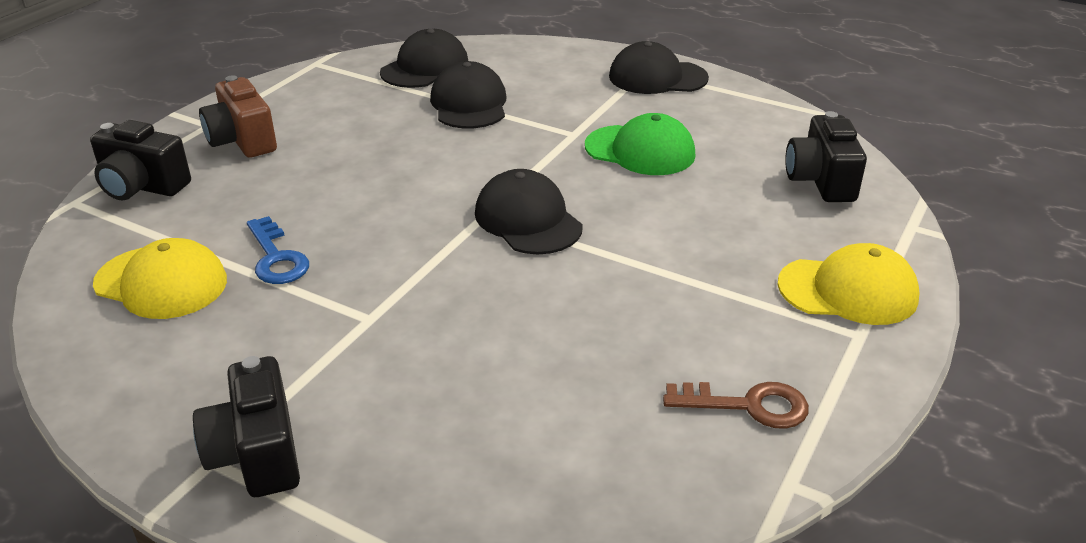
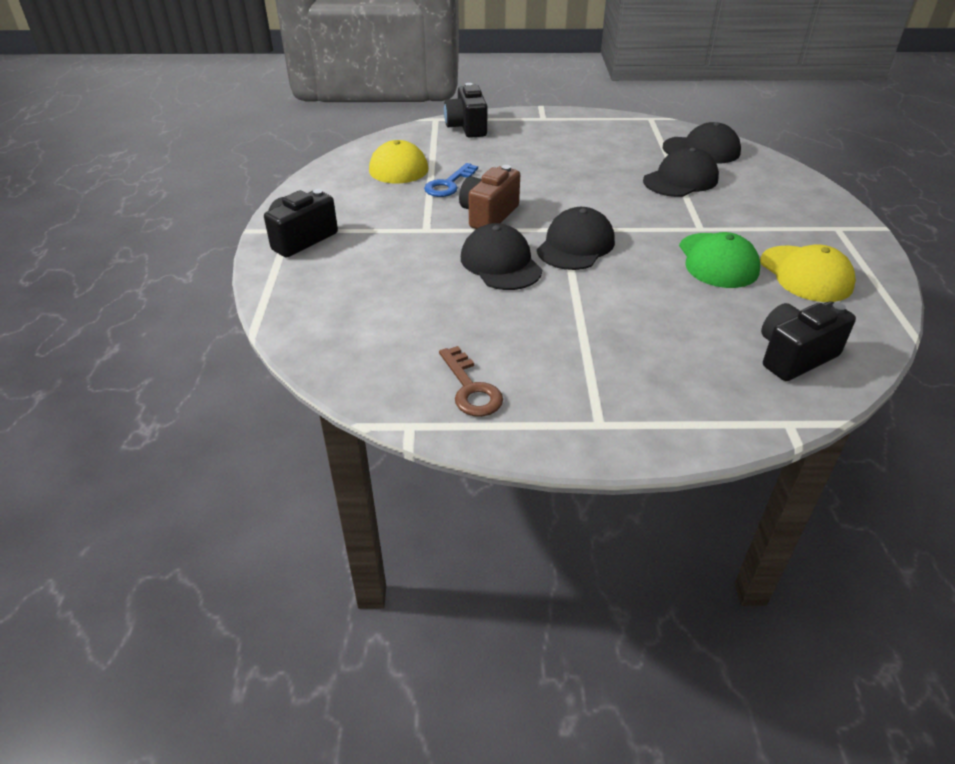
camera: 60 degrees right, 5 degrees up
(242, 141) = (540, 133): brown camera -> brown camera (488, 215)
(657, 77) = (837, 236): black cap -> black cap (501, 263)
(848, 291) = (650, 406): yellow cap -> yellow cap (805, 274)

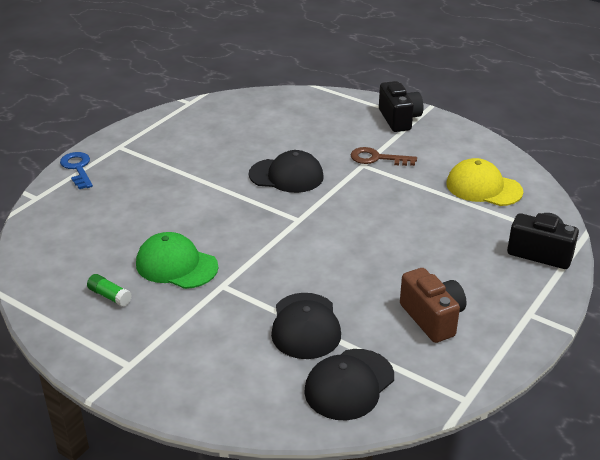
camera: 125 degrees right, 5 degrees down
(448, 184) = (423, 198): blue key -> blue key (77, 168)
(471, 389) = (190, 124): brown key -> brown key (377, 158)
(488, 215) = (354, 196): brown camera -> brown camera (432, 318)
(575, 245) = (271, 214): black cap -> none
(794, 356) = (63, 232): black camera -> none
(805, 274) = (109, 296): yellow cap -> green glue stick

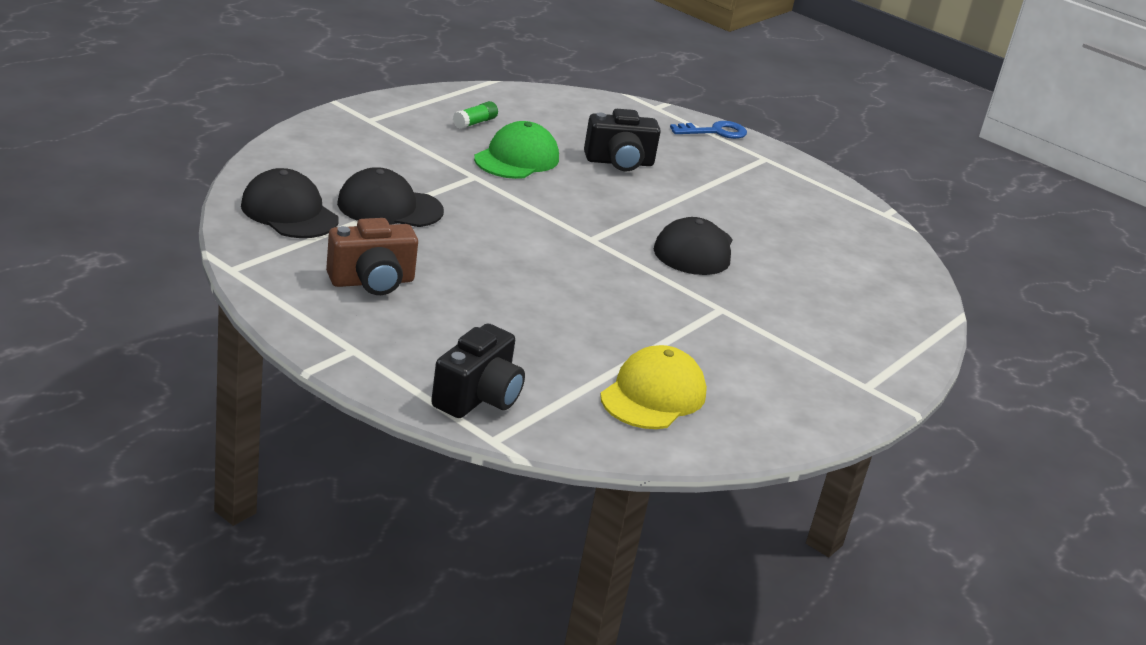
camera: 90 degrees right, 5 degrees down
(377, 158) = (739, 323): brown key -> none
(399, 119) = (861, 369): black camera -> black camera (619, 162)

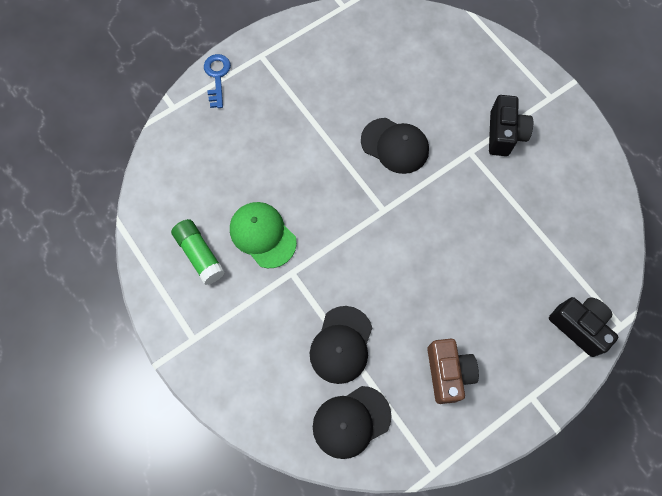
camera: 70 degrees left, 40 degrees up
(475, 123) = (200, 254): green glue stick -> green glue stick, size x1.67
(619, 162) = (268, 161): black camera -> black camera (504, 134)
(653, 395) = (568, 221): yellow cap -> none

